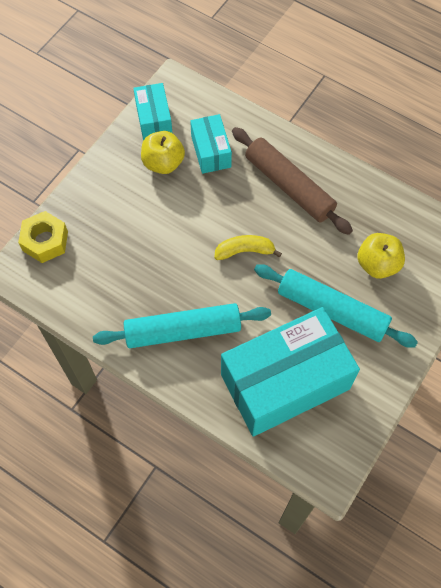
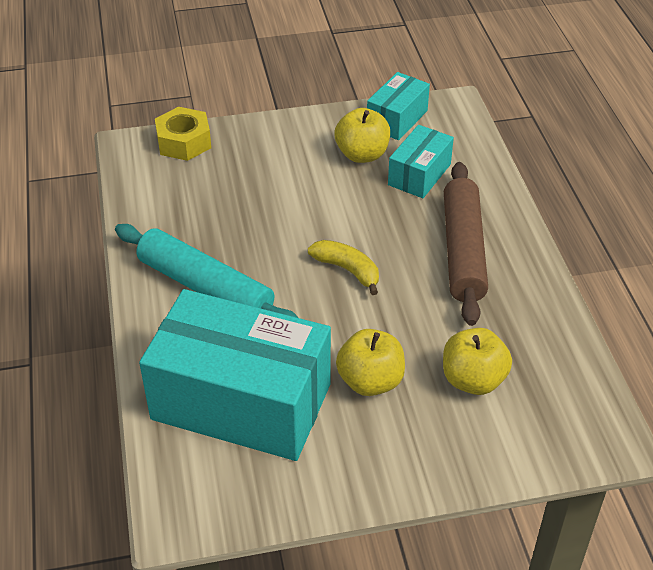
camera: 45 degrees right, 20 degrees down
(332, 310) = (370, 381): turquoise rolling pin -> yellow apple

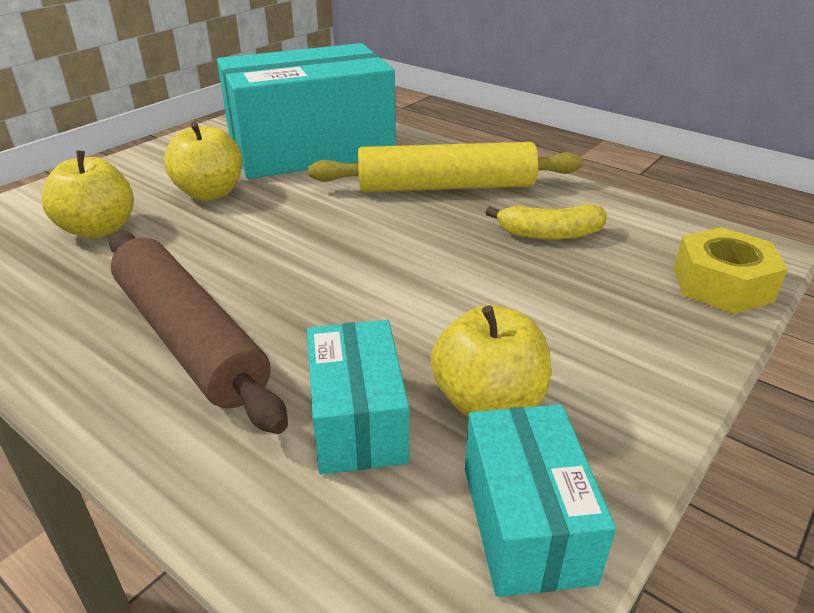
camera: 140 degrees right, 10 degrees down
(205, 288) = (446, 187): turquoise rolling pin -> yellow rolling pin
(347, 270) = (325, 254): yellow banana -> yellow banana (550, 234)

